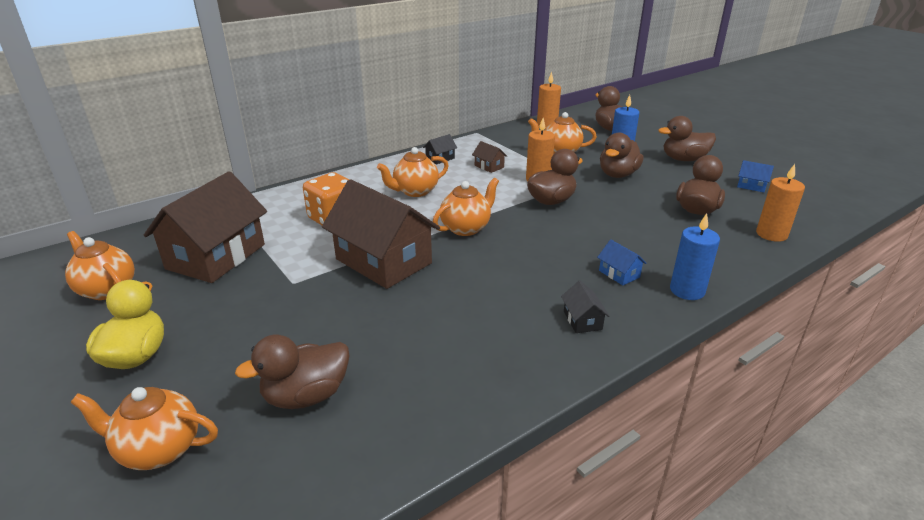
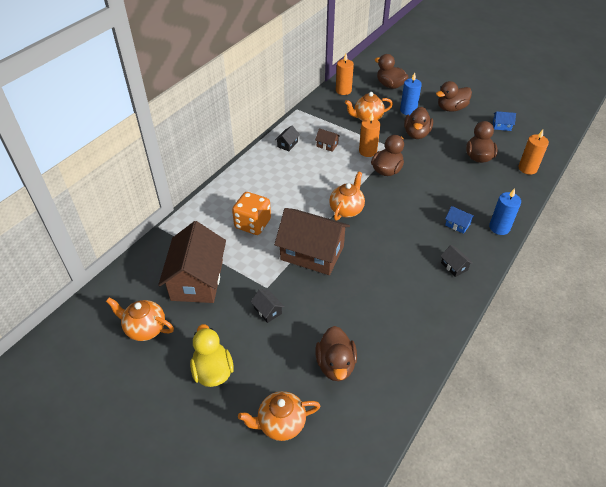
camera: 20 degrees left, 15 degrees up
(271, 307) = (268, 311): none -> black house
(306, 396) = (335, 365): brown duck -> brown duck turned 45 degrees counterclockwise
(415, 191) = (291, 183): orange teapot -> none

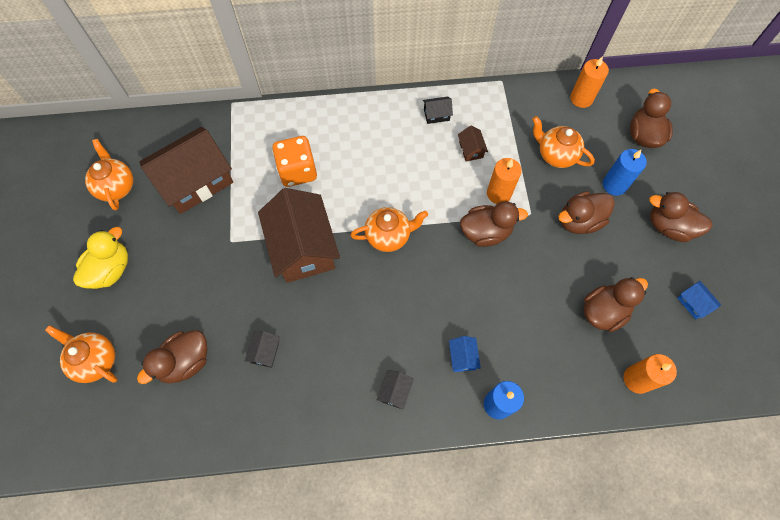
camera: 50 degrees right, 20 degrees up
(268, 311) = (204, 262): black house -> black house (265, 352)

